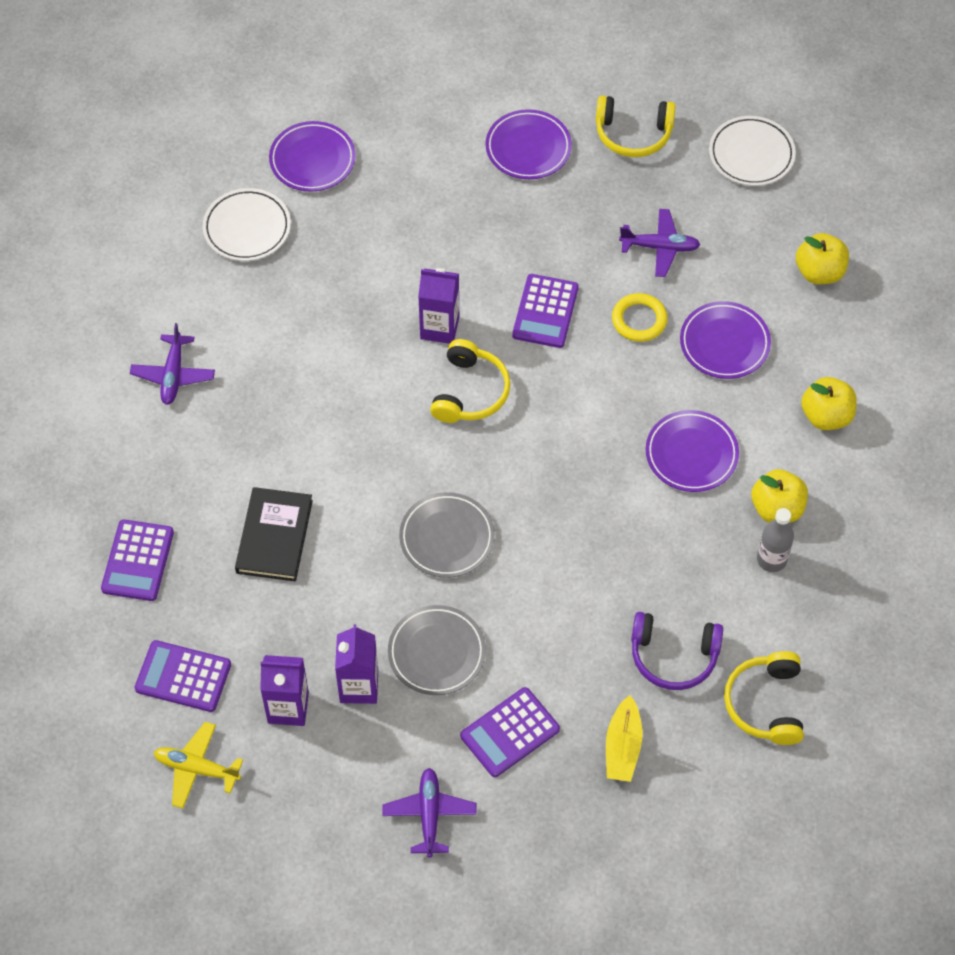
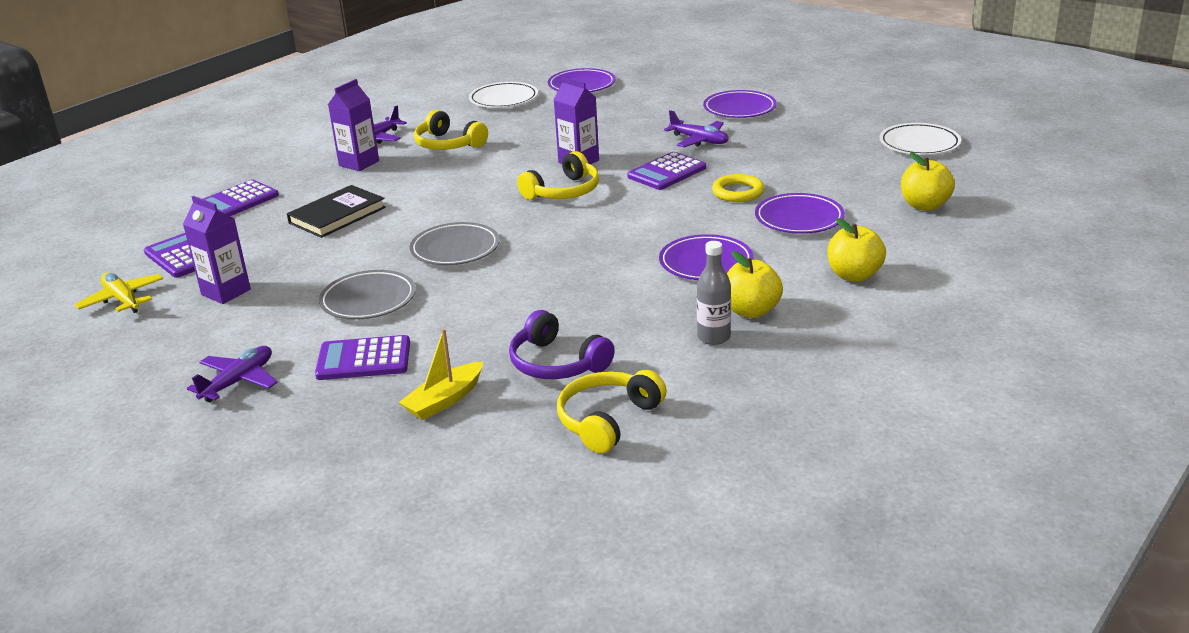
camera: 35 degrees right, 30 degrees down
(359, 686) = (289, 298): purple carton -> purple carton (359, 163)
(633, 134) = (828, 118): yellow headphones -> yellow headphones (448, 144)
(659, 247) = (794, 166): purple plane -> purple plane (699, 140)

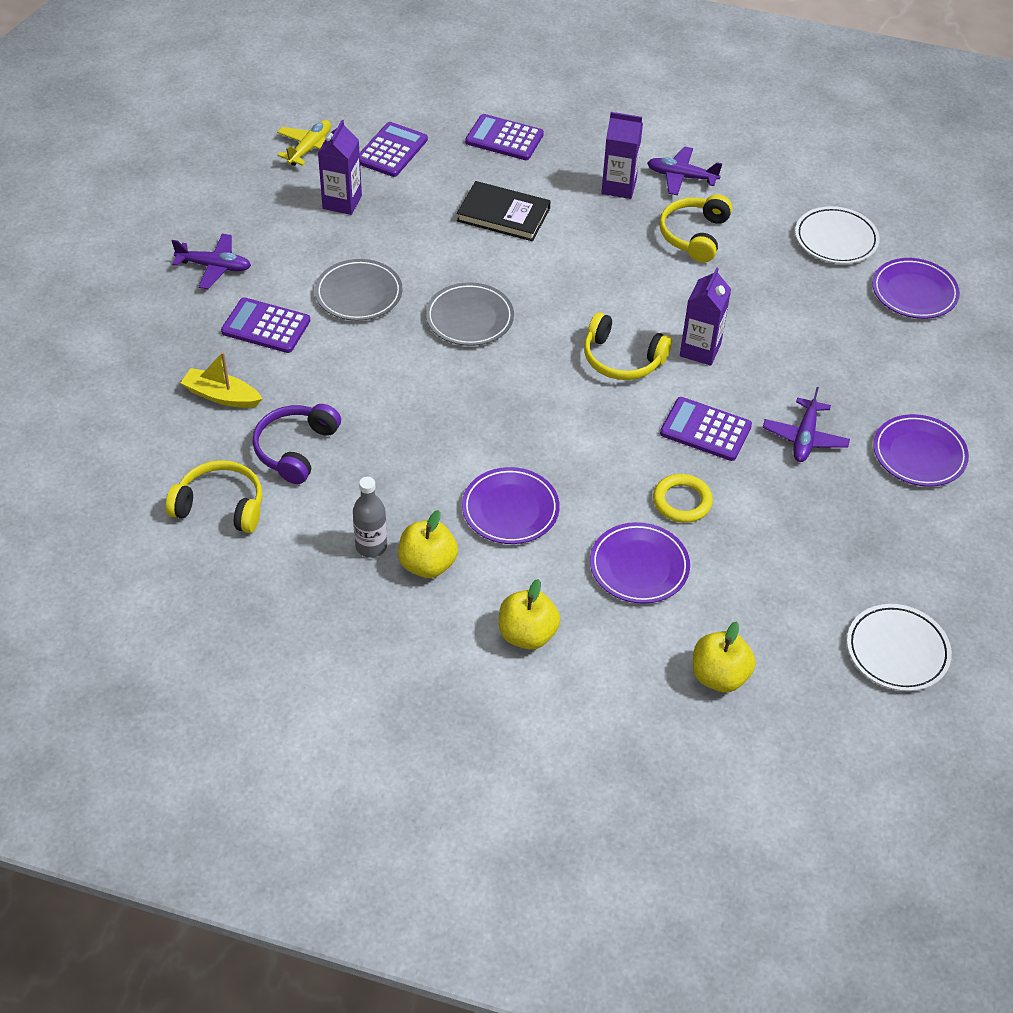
camera: 65 degrees right, 20 degrees up
(364, 359) = (266, 326): purple calculator -> purple calculator turned 45 degrees counterclockwise

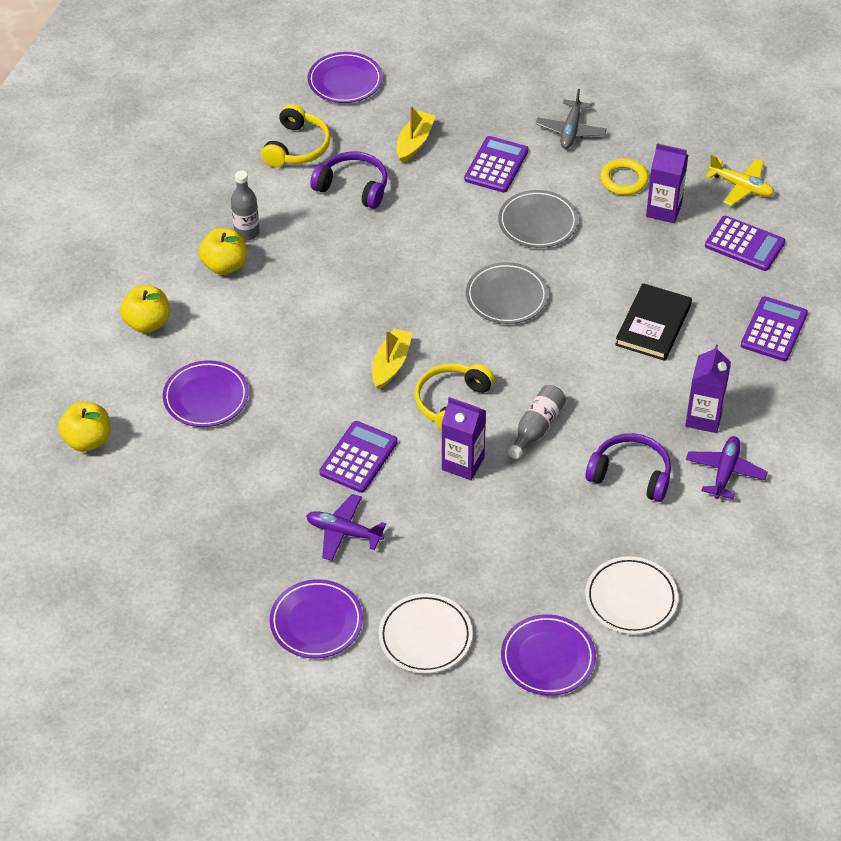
camera: 95 degrees right, 0 degrees up
(214, 267) = (571, 131): purple plane -> grey plane
(510, 509) = (276, 317): purple plate -> purple plate (345, 81)
(573, 408) = (391, 364): none -> yellow boat
(646, 297) = (536, 428): none -> grey bottle
(682, 501) = (274, 432): yellow ring -> yellow ring (624, 180)
(694, 235) = (631, 474): yellow headphones -> purple headphones
(897, 651) = (92, 566): white plate -> white plate (425, 637)

